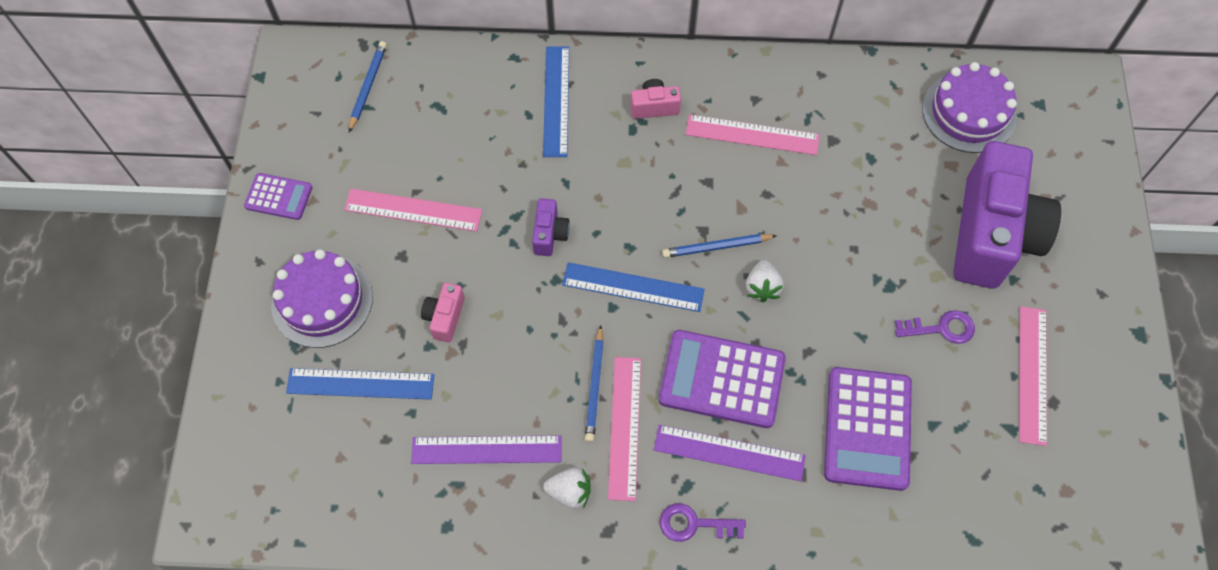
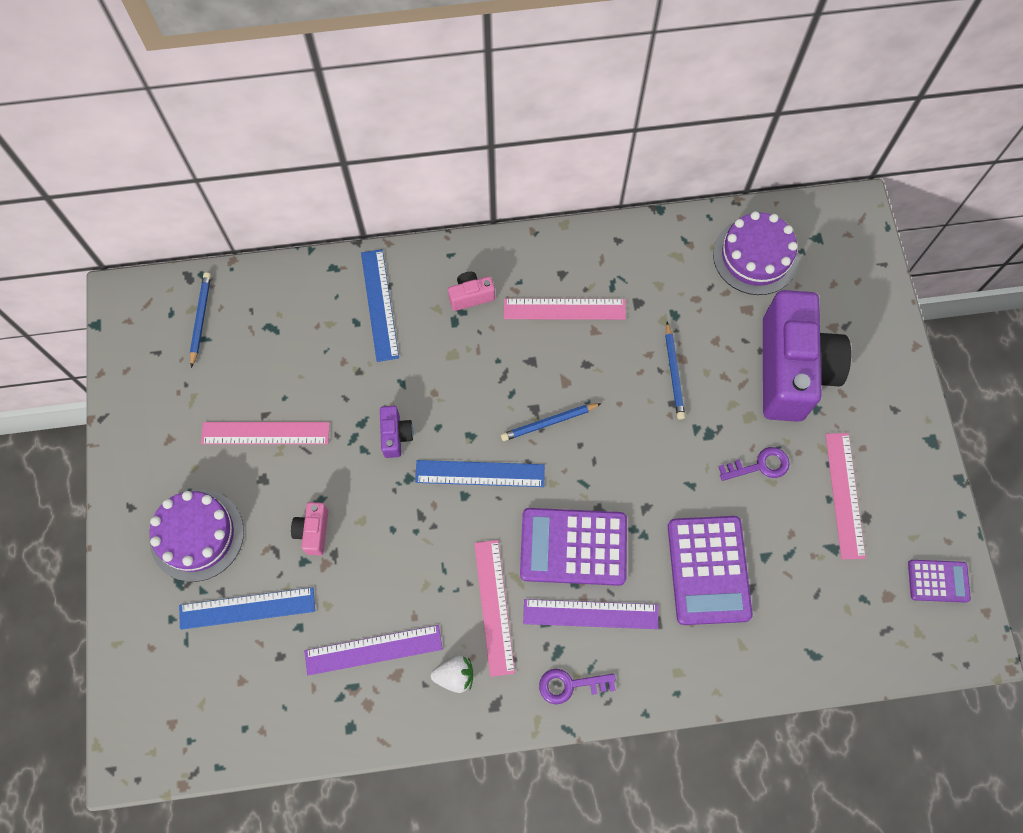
camera: 10 degrees left, 5 degrees up
(279, 197) = (137, 441): purple calculator -> purple calculator (938, 581)
(594, 386) = (460, 573): blue pencil -> blue pencil (673, 373)
(762, 287) = (596, 454): white strawberry -> none

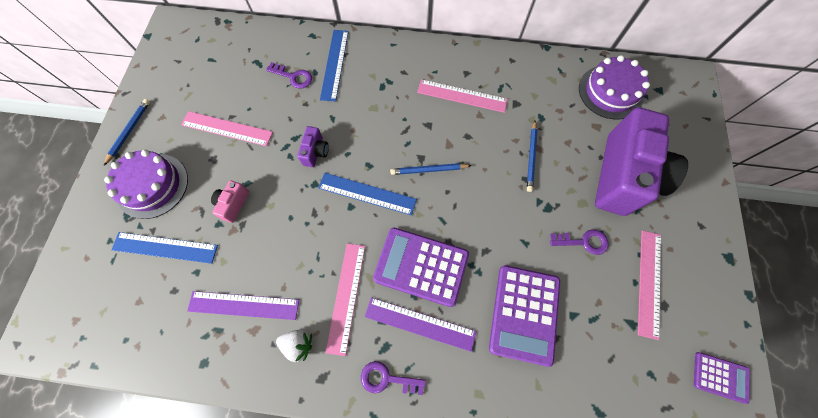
camera: 15 degrees right, 0 degrees up
(201, 318) = (214, 47): blue pencil -> blue pencil (129, 131)
(329, 337) = (293, 77): none -> purple key
(471, 296) = (398, 73): pink camera -> none

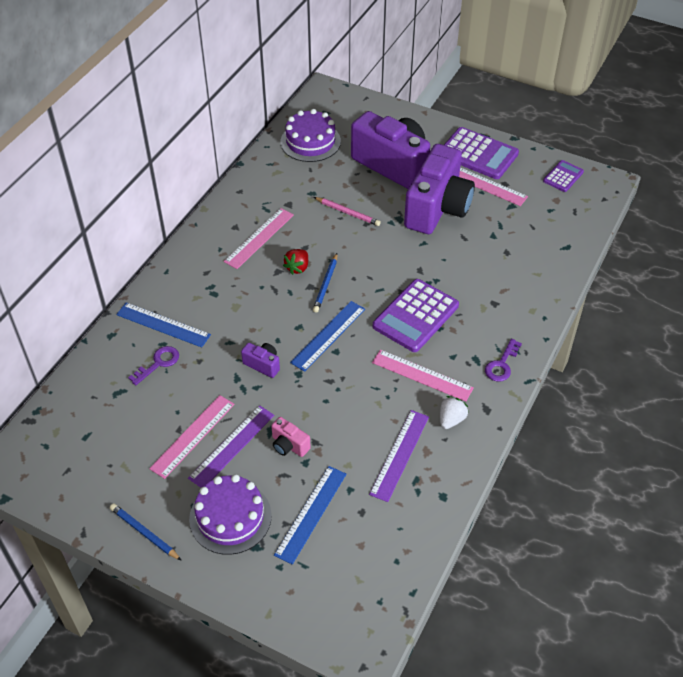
camera: 70 degrees left, 20 degrees down
(420, 324) = (465, 331): purple ruler -> purple ruler (232, 446)
(439, 139) = (297, 268): none -> red strawberry
(524, 314) = (481, 263): purple calculator -> purple calculator (478, 154)
(531, 157) = (348, 213): blue pencil -> pink pencil
(583, 242) = (437, 208): purple key -> purple camera

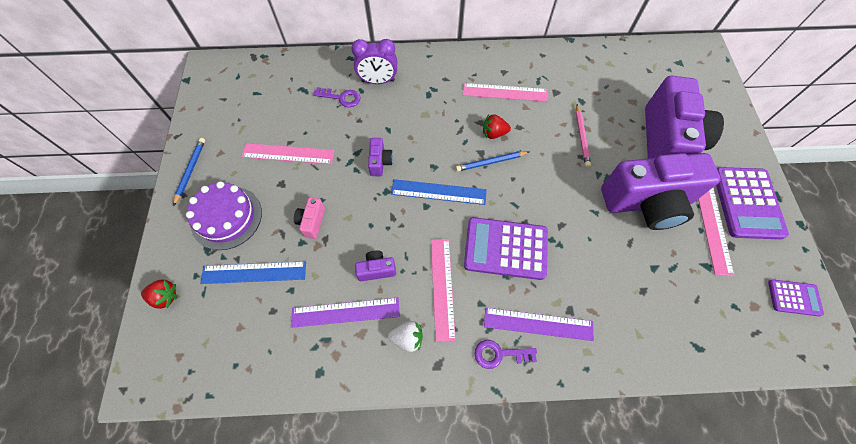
camera: 60 degrees right, 15 degrees up
(163, 325) = (378, 81): blue ruler -> purple clock
(232, 446) = (291, 184): purple ruler -> purple ruler (538, 324)
(285, 601) = (165, 297): none -> red strawberry
(310, 141) = (637, 70): purple cake -> none
(374, 415) = (376, 269): none -> purple camera

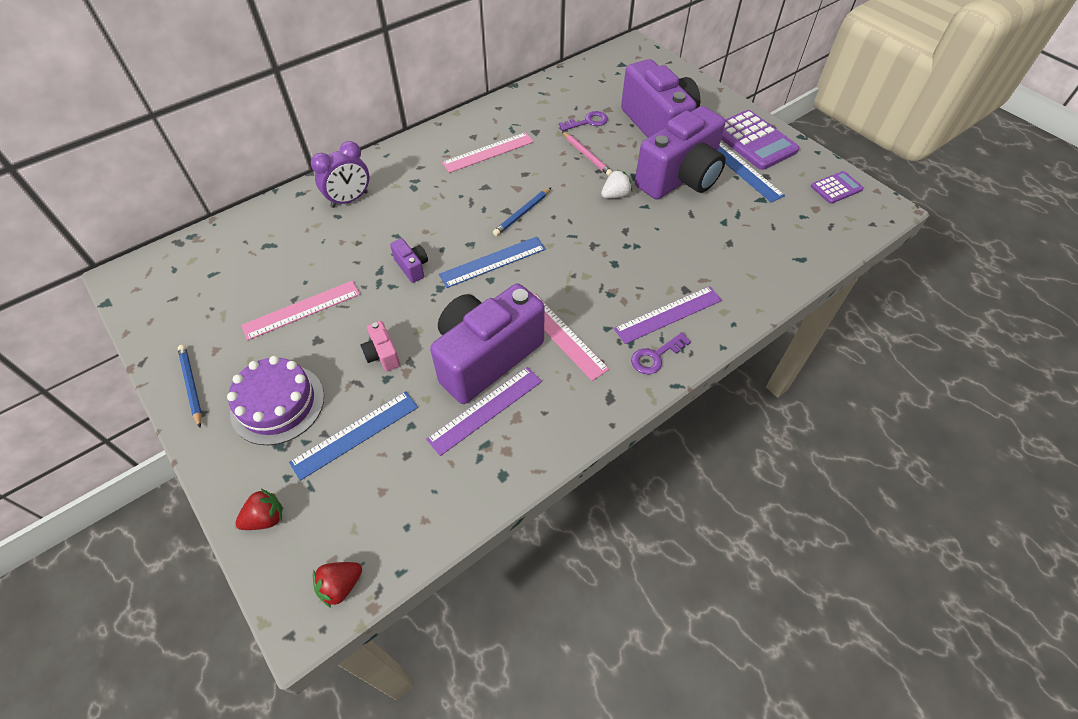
camera: 35 degrees left, 10 degrees down
(341, 98) = (320, 232): purple key -> purple key (587, 122)
(376, 269) = (486, 357): purple camera -> purple camera, size x2.48
(407, 338) = (564, 394): white strawberry -> white strawberry (615, 195)
(494, 133) = (505, 189): red strawberry -> red strawberry (340, 586)
(505, 248) = (593, 273): purple calculator -> none
(713, 228) = (743, 171): pink ruler -> blue ruler

